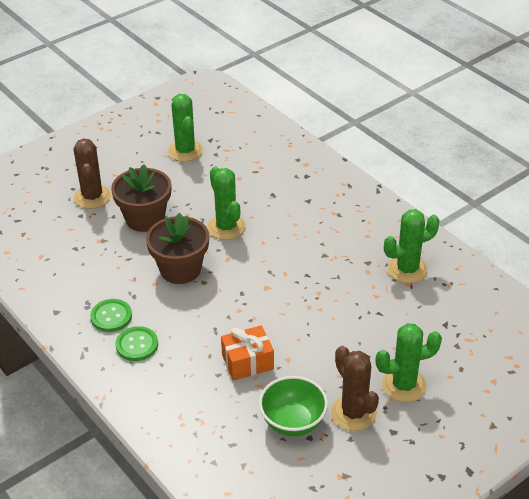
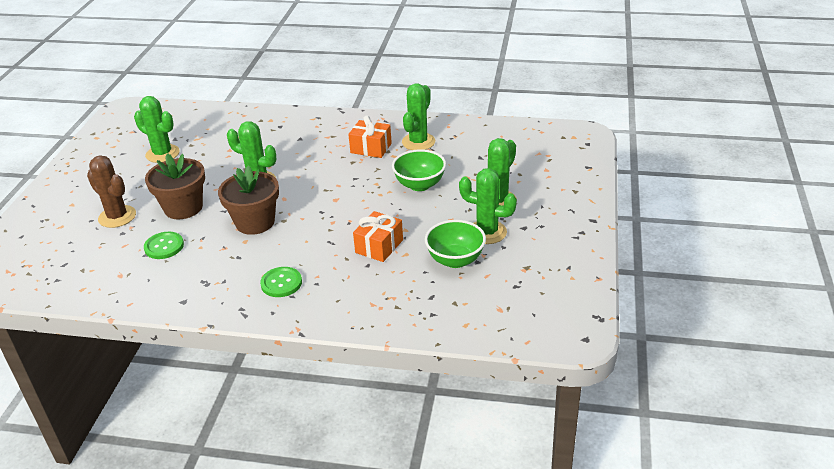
camera: 40 degrees left, 5 degrees down
(111, 316) = (236, 278): green button -> green button (164, 246)
(353, 413) = (487, 232): brown cactus -> green cactus
(354, 319) = (419, 185): none -> green bowl
(357, 249) = (371, 148): none -> orange gift

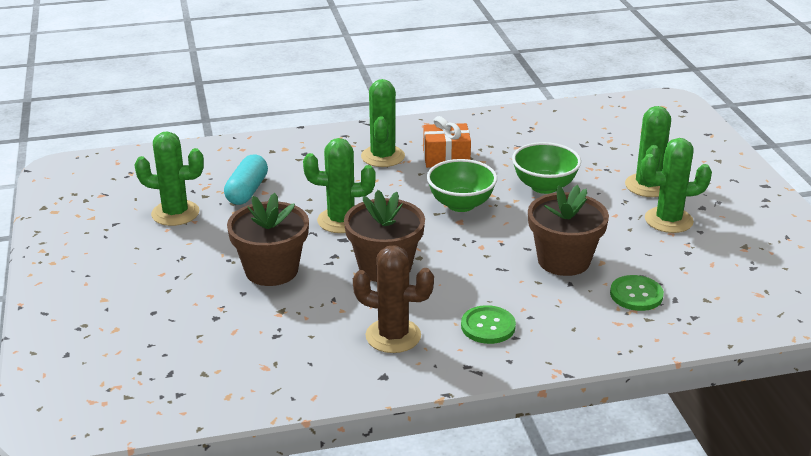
camera: 25 degrees left, 5 degrees down
(117, 217) = (188, 300): brown cactus -> brown cactus (393, 336)
(164, 246) = (292, 320): green button -> green button (636, 295)
(219, 147) = (247, 191): none -> turquoise capsule
(379, 246) = (563, 260): orange gift -> brown flower pot
(418, 142) = (496, 141): green cactus -> green cactus (383, 156)
(455, 260) = (663, 256): green bowl -> green bowl (461, 204)

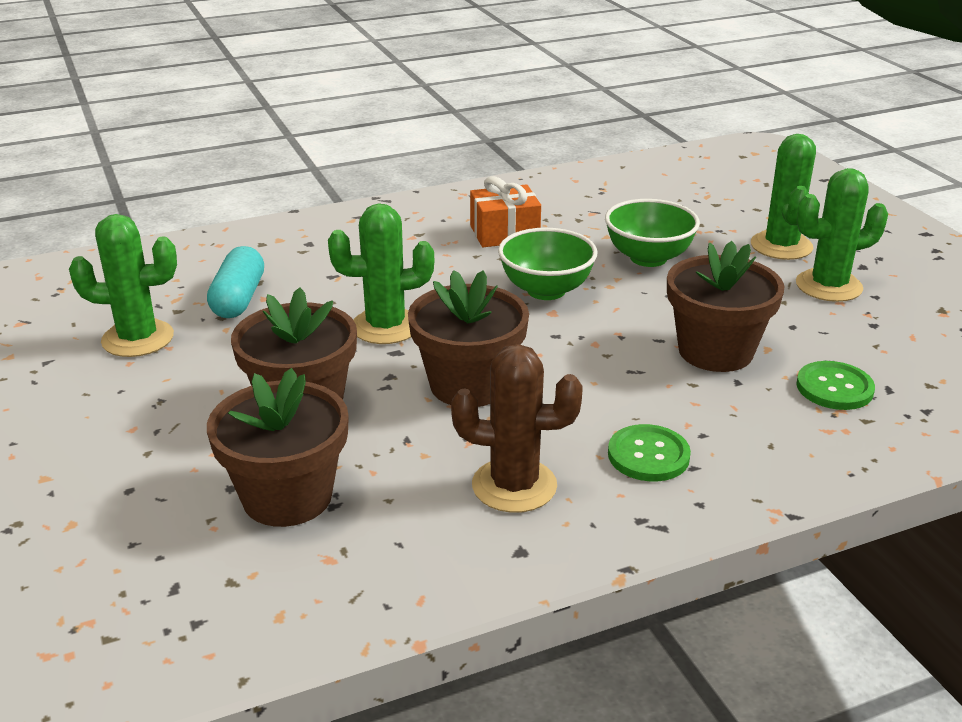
camera: 10 degrees left, 0 degrees up
(248, 327) = (287, 497): none -> brown flower pot
(383, 156) = (418, 238): green cactus -> none

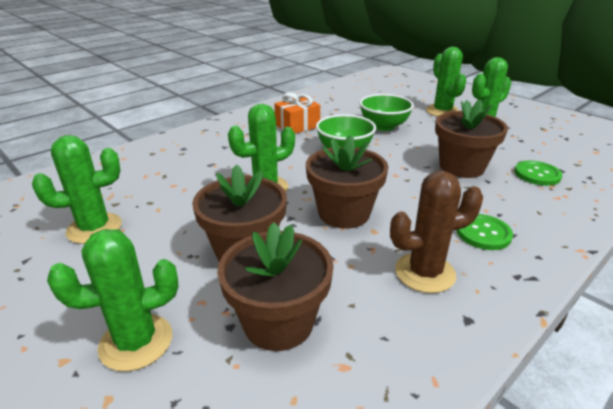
camera: 20 degrees left, 0 degrees up
(123, 478) = (136, 342): none -> green cactus
(238, 299) = (156, 188): turquoise capsule -> none

